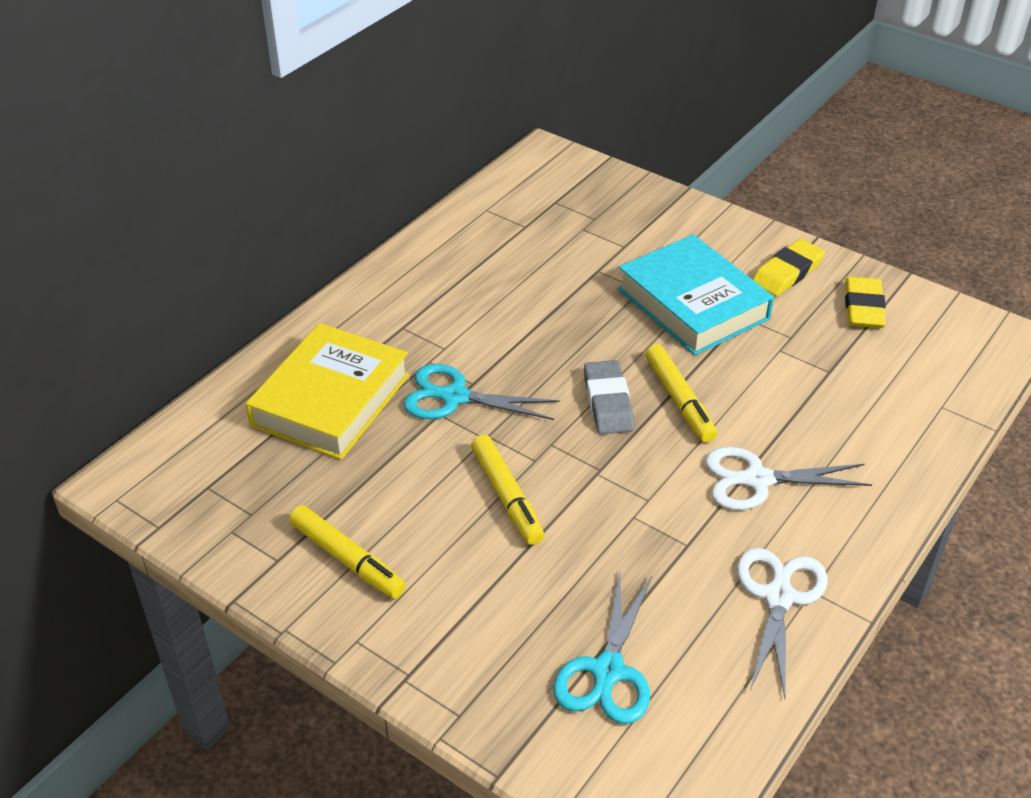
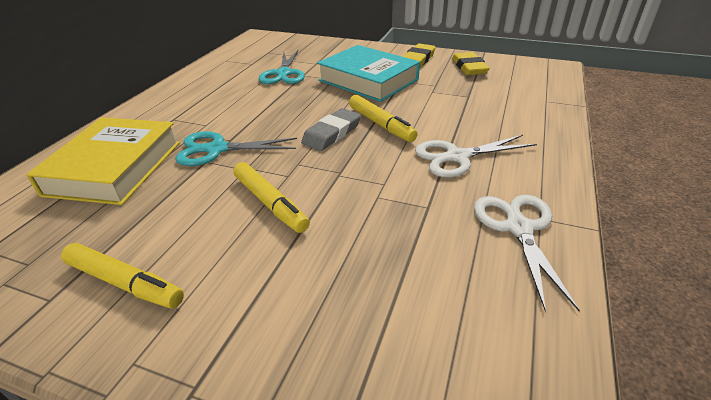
camera: 15 degrees left, 5 degrees down
(608, 402) = (332, 133): grey eraser -> grey eraser turned 60 degrees clockwise
(608, 671) = (405, 327): turquoise scissors -> turquoise scissors (284, 73)

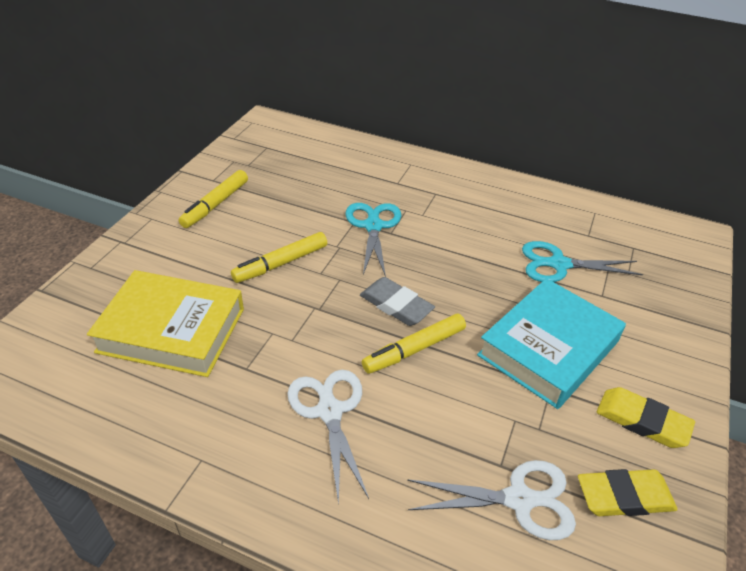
camera: 90 degrees right, 5 degrees up
(115, 168) = (352, 176): yellow book -> yellow book (172, 330)
(518, 228) = (192, 434): white scissors -> white scissors (518, 499)

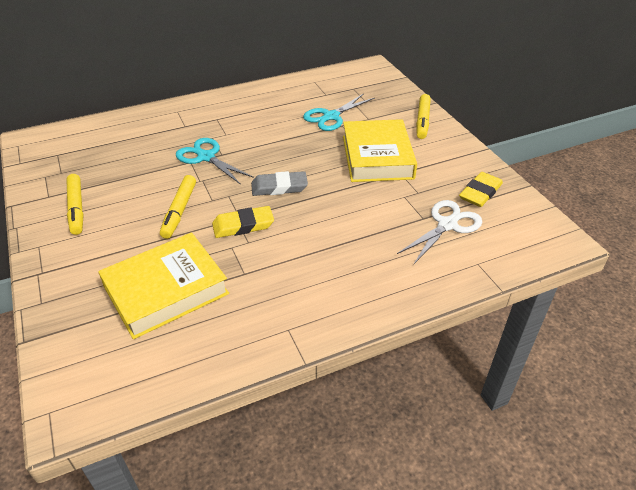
camera: 45 degrees left, 0 degrees up
(329, 412) = (319, 257): white scissors -> none
(414, 349) = (319, 200): yellow marker -> yellow marker (422, 121)
(548, 348) = (377, 157): turquoise book -> yellow book
(642, 421) = (450, 160): yellow eraser -> yellow eraser (243, 225)

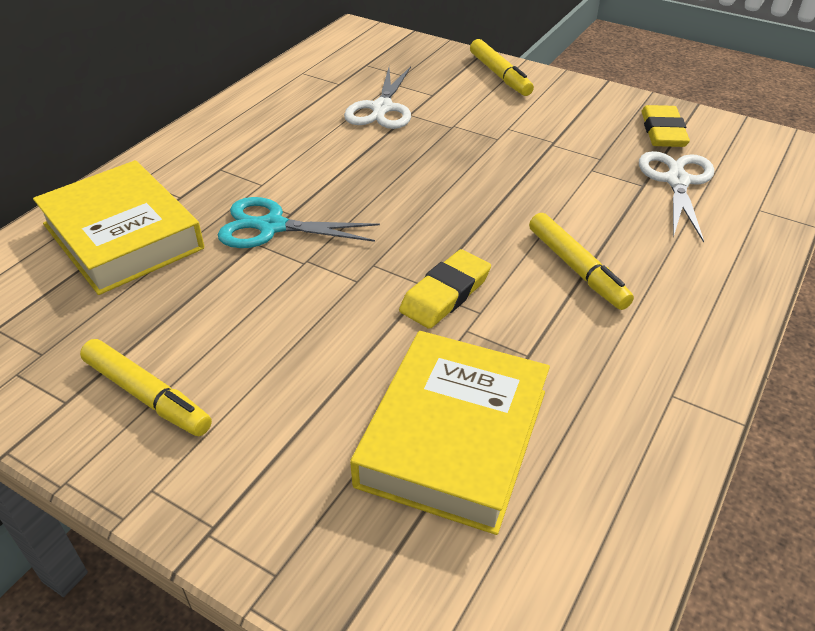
camera: 35 degrees left, 0 degrees up
(179, 211) = (328, 318): yellow marker -> yellow marker (577, 268)
(279, 187) = (429, 223): grey eraser -> none
(331, 116) = (382, 108): turquoise scissors -> white scissors
(377, 157) = (502, 136): yellow book -> yellow book (123, 236)

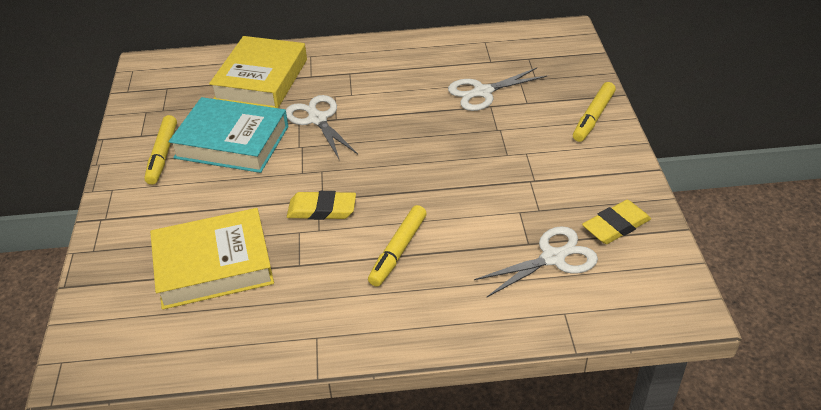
camera: 55 degrees right, 0 degrees up
(215, 314) = (232, 142): none -> turquoise book
(272, 227) = (317, 119): turquoise scissors -> white scissors

